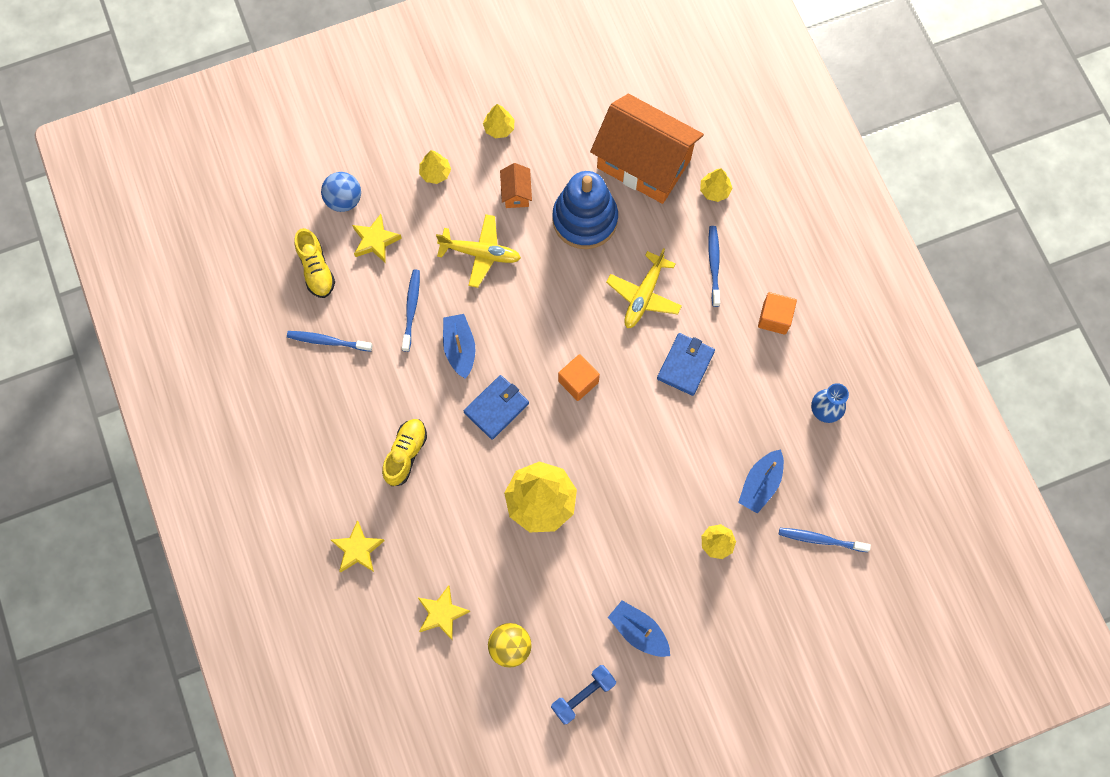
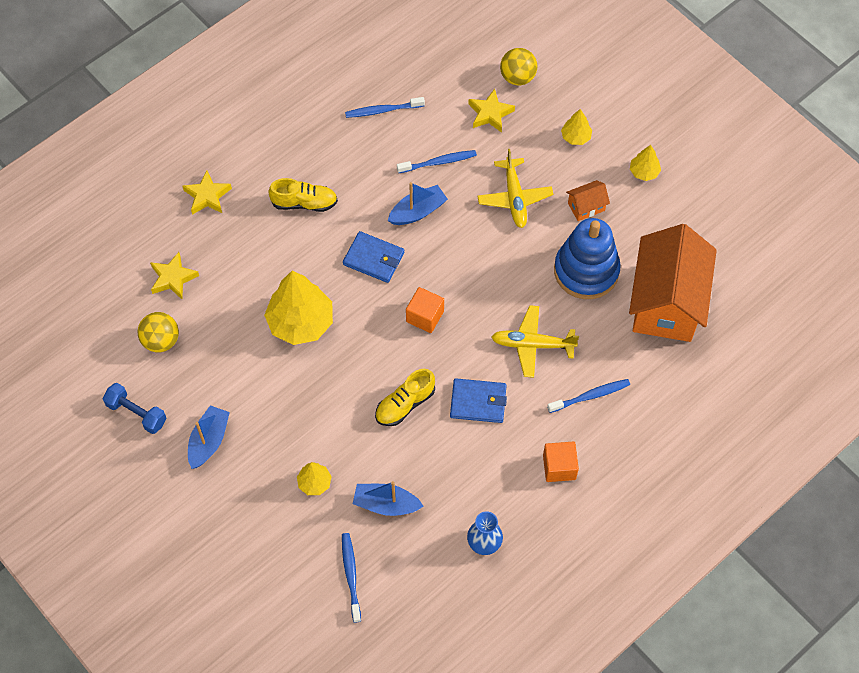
camera: 70 degrees right, 10 degrees down
(316, 269) = (444, 79): yellow shoe -> yellow shoe (405, 404)
(327, 341) = (382, 110): blue toothbrush -> blue toothbrush turned 90 degrees counterclockwise
(344, 200) = (517, 77): blue ball -> yellow ball
(714, 190) = (668, 373): yellow tree -> none

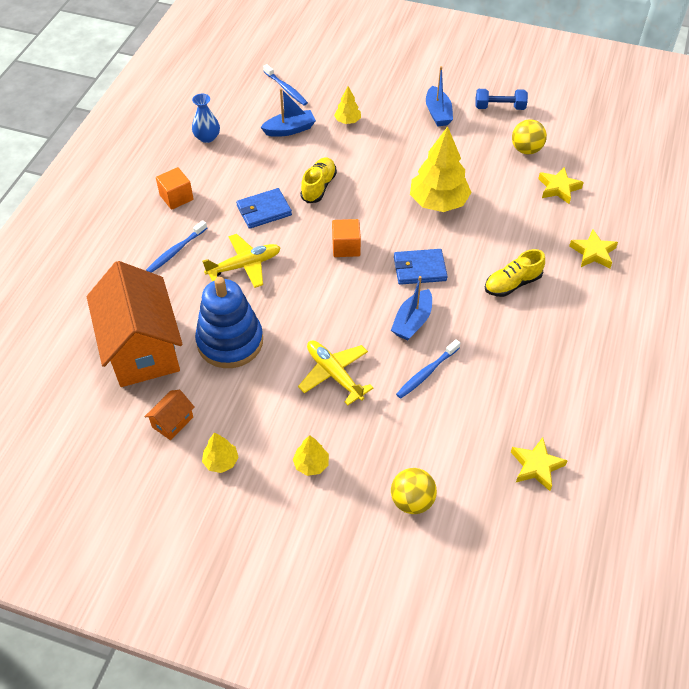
camera: 150 degrees right, 10 degrees down
(382, 110) = (516, 396): blue toothbrush -> none
(490, 113) = (412, 445): yellow star -> yellow star (536, 466)
(586, 207) = (261, 398): orange house -> orange house (172, 422)

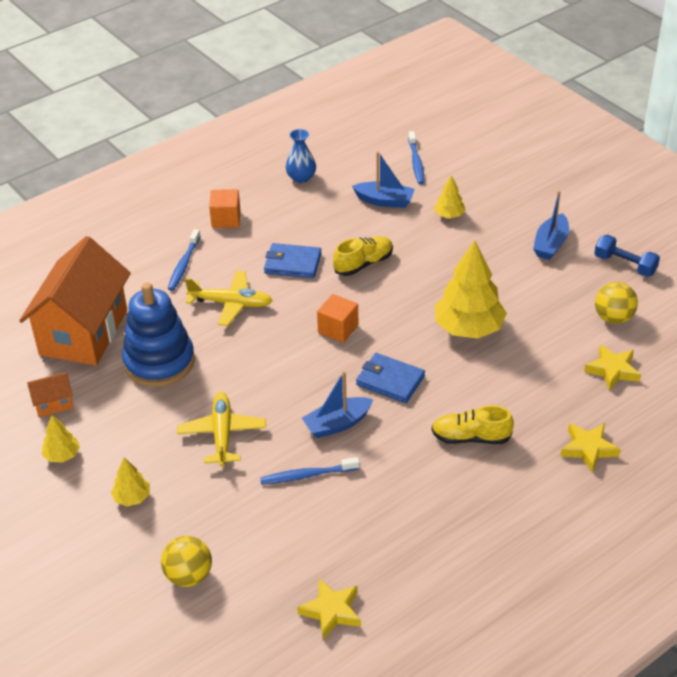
camera: 35 degrees right, 10 degrees down
(176, 251) = (184, 265): blue toothbrush -> blue toothbrush turned 60 degrees counterclockwise

